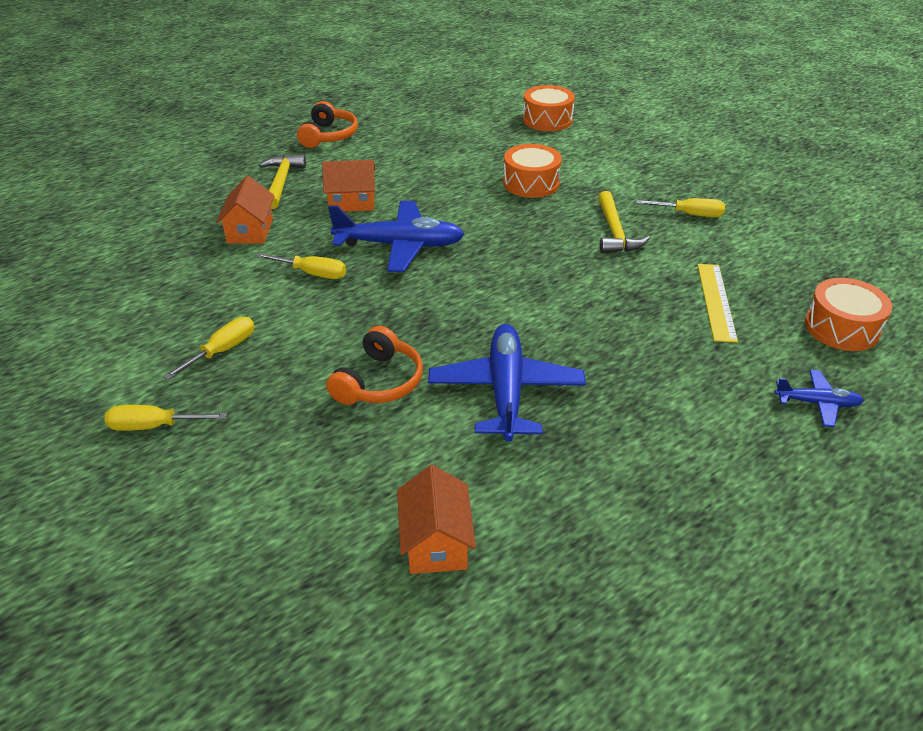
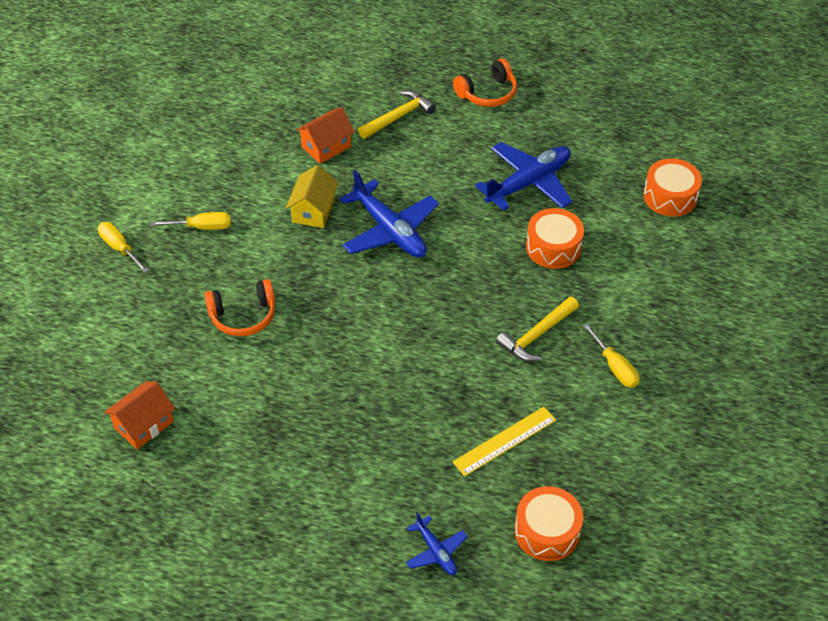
camera: 50 degrees right, 10 degrees up
(312, 273) = (313, 210): yellow screwdriver -> yellow house
(352, 202) = (414, 169): orange house -> none
(505, 391) = (292, 380): blue plane -> blue plane (528, 183)

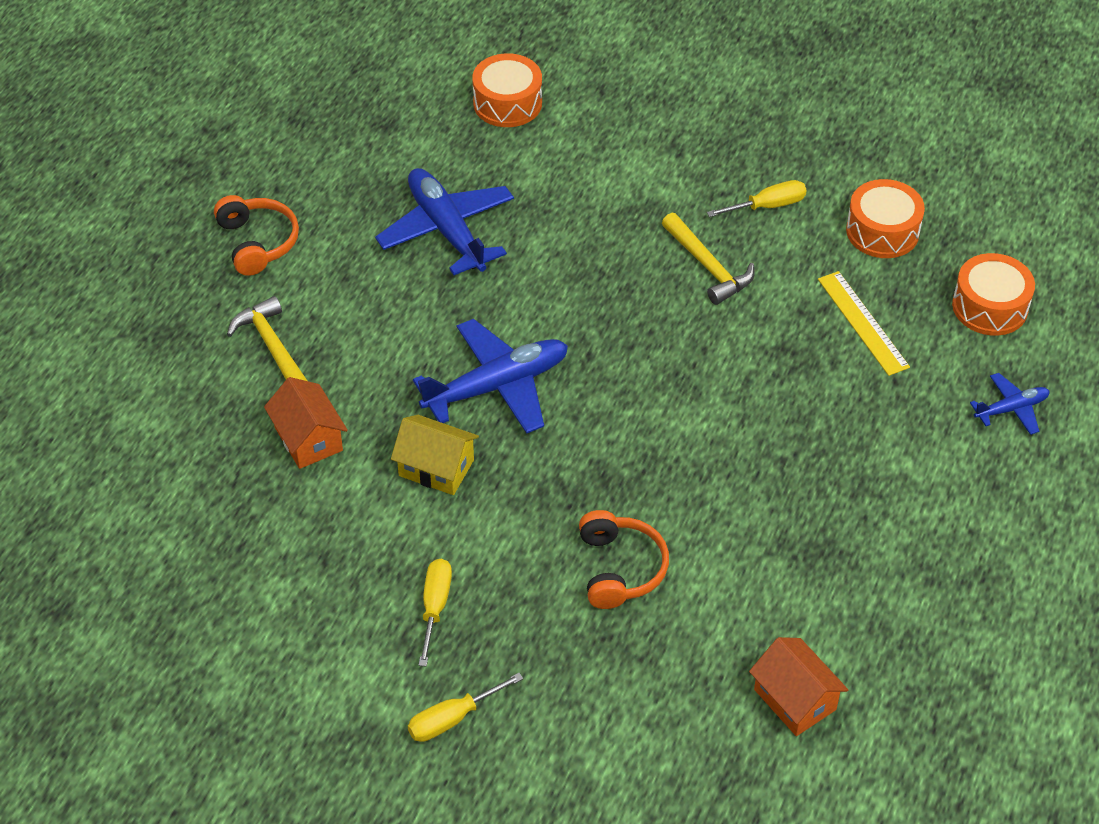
camera: 80 degrees left, 0 degrees up
(553, 247) = (567, 226): orange drum -> orange drum (882, 231)

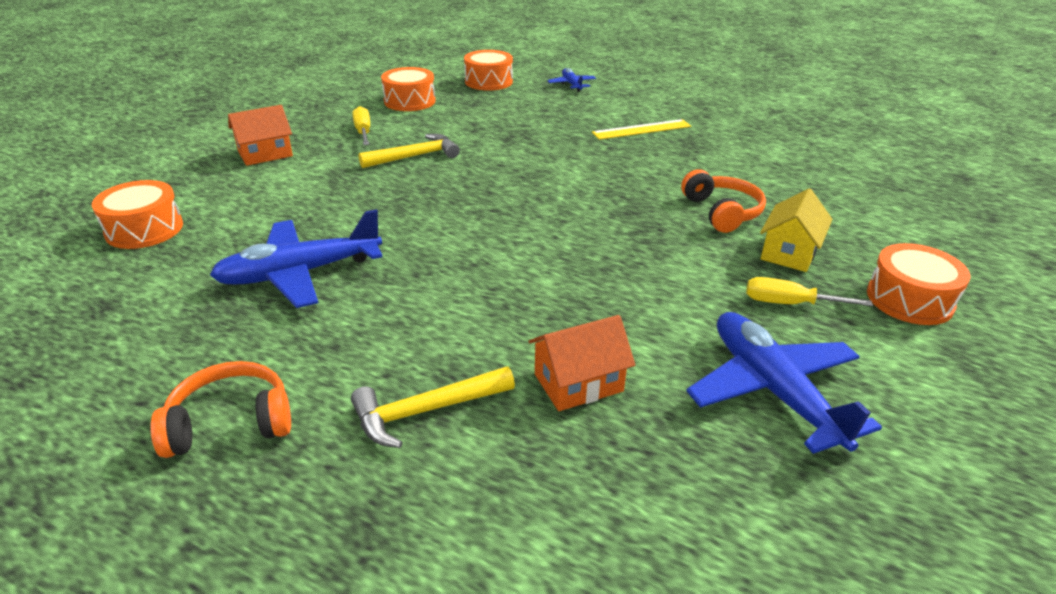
camera: 85 degrees left, 15 degrees down
(436, 468) = (620, 295): yellow house -> yellow house (789, 252)
(452, 719) = (909, 299): yellow screwdriver -> orange drum
(497, 386) = (521, 256): blue plane -> blue plane (772, 390)
(619, 568) = (721, 212): orange headphones -> orange headphones turned 75 degrees clockwise
(795, 699) = (815, 160): orange house -> orange house (265, 154)
(863, 323) = (490, 114): yellow ruler -> yellow ruler (641, 129)

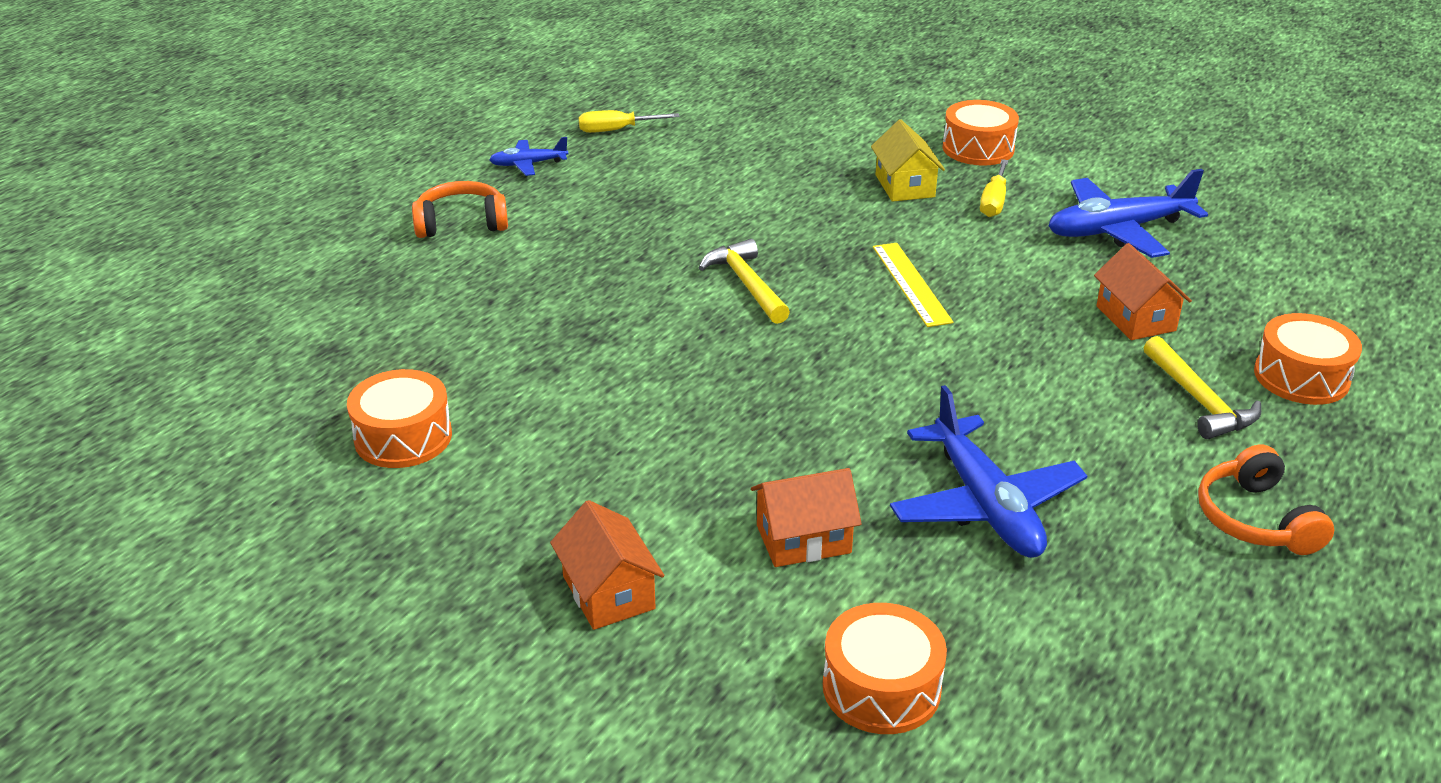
camera: 85 degrees left, 0 degrees up
(288, 205) = (803, 539): none -> orange house
(363, 132) = (534, 483): yellow screwdriver -> yellow screwdriver (616, 130)
(415, 156) = (645, 424): yellow hammer -> yellow hammer (746, 284)
(488, 81) = (337, 350): orange drum -> orange drum (1301, 377)
(571, 85) = (388, 269): blue plane -> blue plane (528, 164)
(641, 129) = (586, 229): yellow ruler -> yellow ruler (911, 284)
(721, 212) = (823, 208): orange headphones -> orange headphones (461, 223)
(789, 252) = (904, 186): yellow house -> yellow house turned 45 degrees clockwise

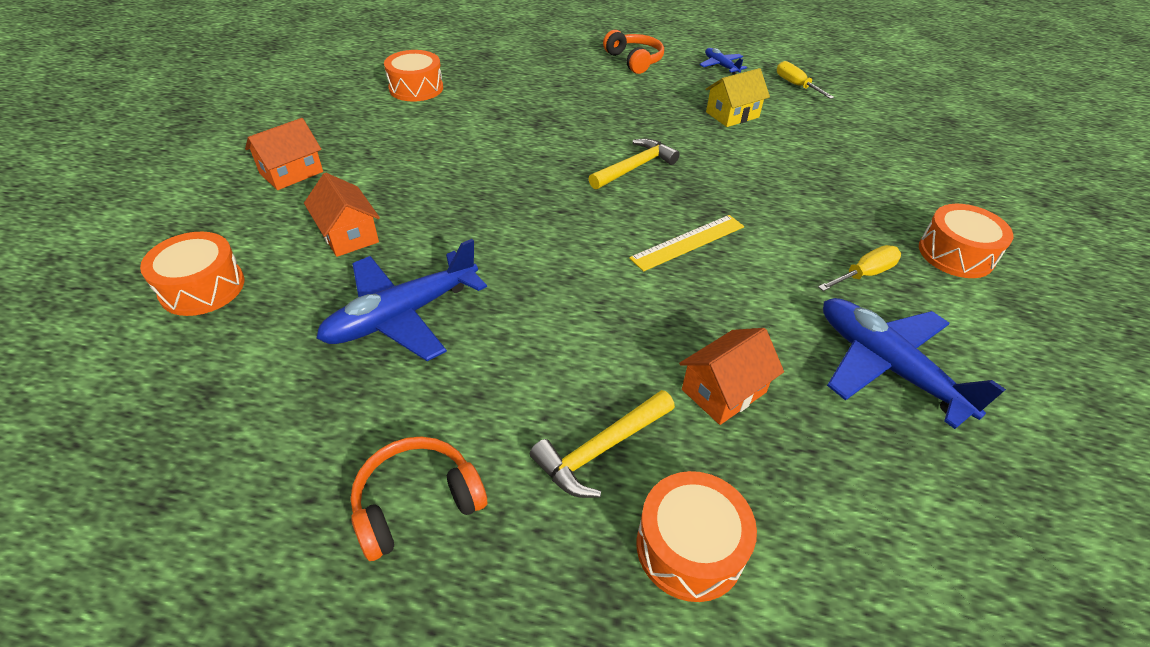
camera: 70 degrees right, 10 degrees up
(904, 186) = (842, 220): yellow house -> yellow house (732, 115)
(994, 202) = (864, 274): yellow screwdriver -> yellow screwdriver turned 150 degrees clockwise

